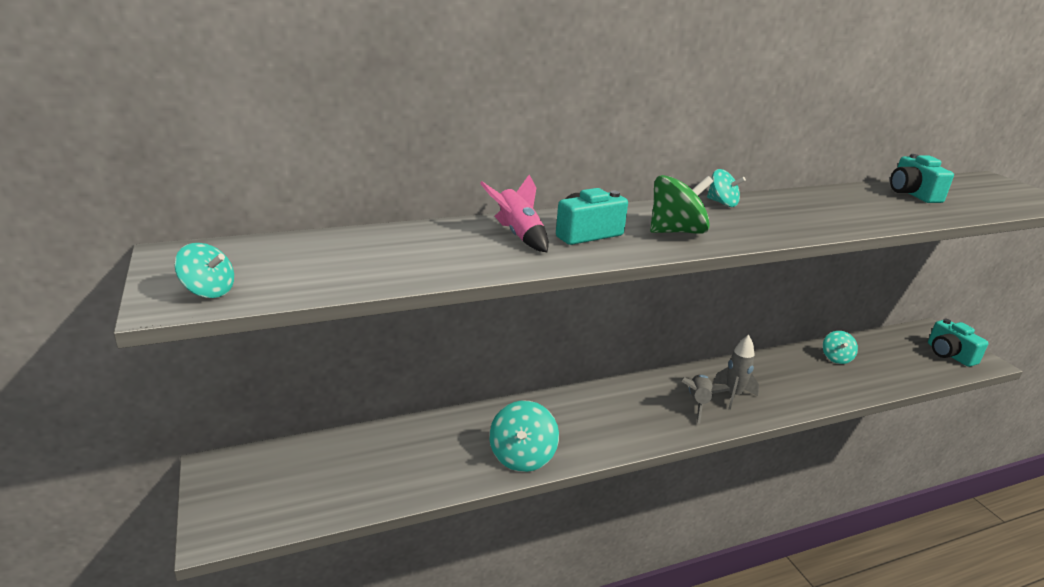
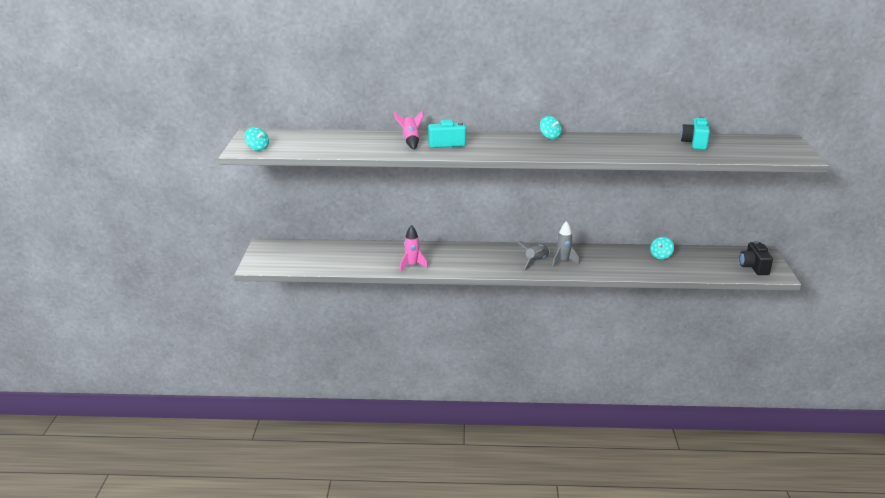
camera: 25 degrees right, 0 degrees up
(522, 457) = (412, 266): turquoise spinning top -> pink rocket
(676, 231) = (498, 147): green spinning top -> none
(949, 354) = (754, 267): turquoise camera -> black camera

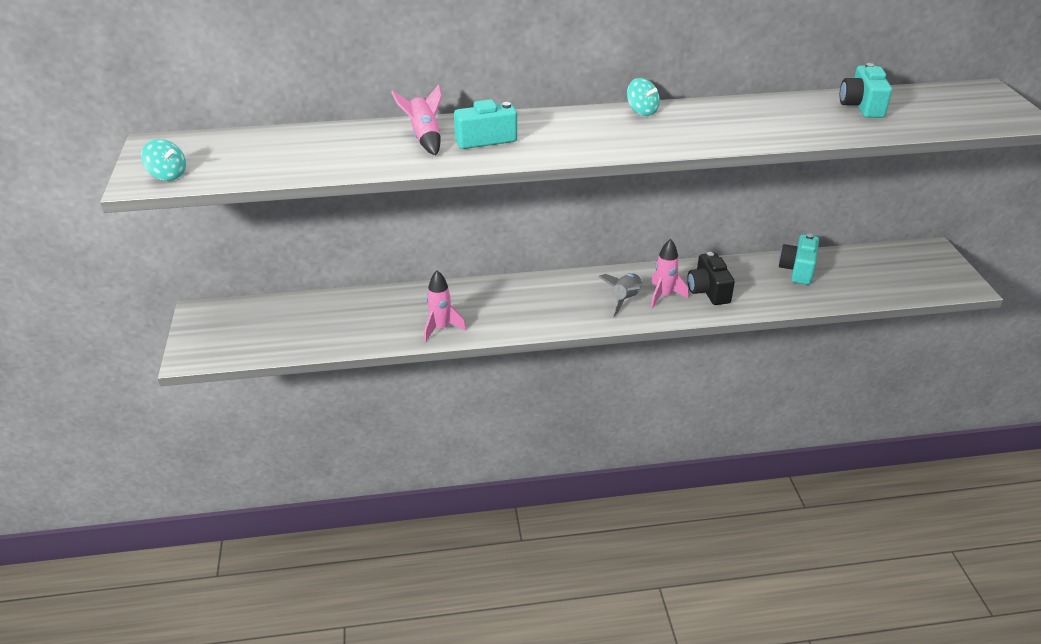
camera: 10 degrees left, 10 degrees up
(563, 262) = (663, 296): grey rocket -> pink rocket
(661, 256) = (798, 270): turquoise spinning top -> turquoise camera
(754, 267) = (930, 276): black camera -> black camera (708, 291)

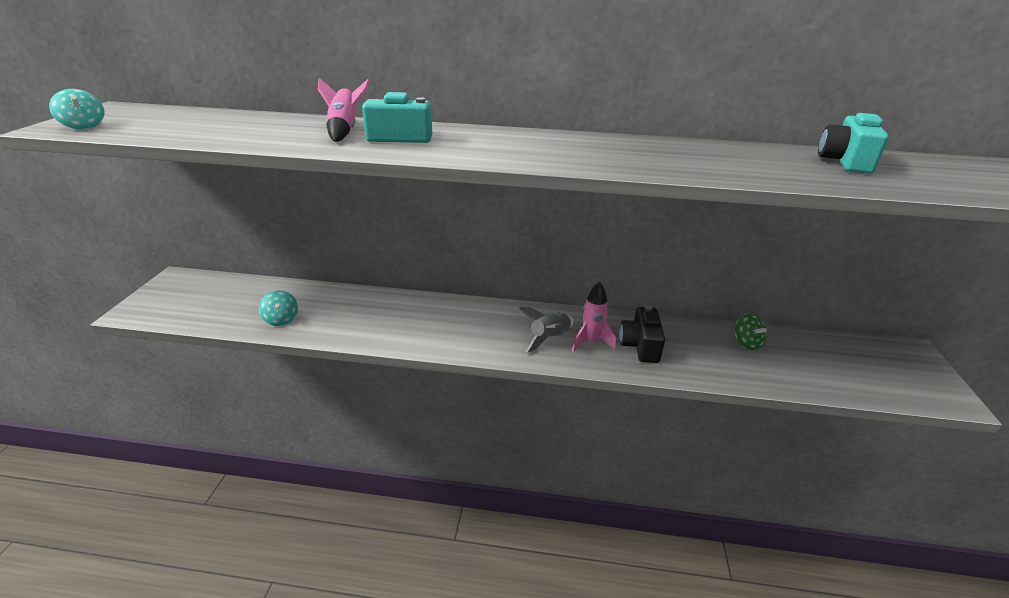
camera: 15 degrees right, 5 degrees down
(441, 328) = (358, 330): pink rocket -> none
(642, 111) = (582, 138): turquoise spinning top -> turquoise spinning top (281, 319)
(798, 270) = (746, 343): turquoise camera -> green spinning top

